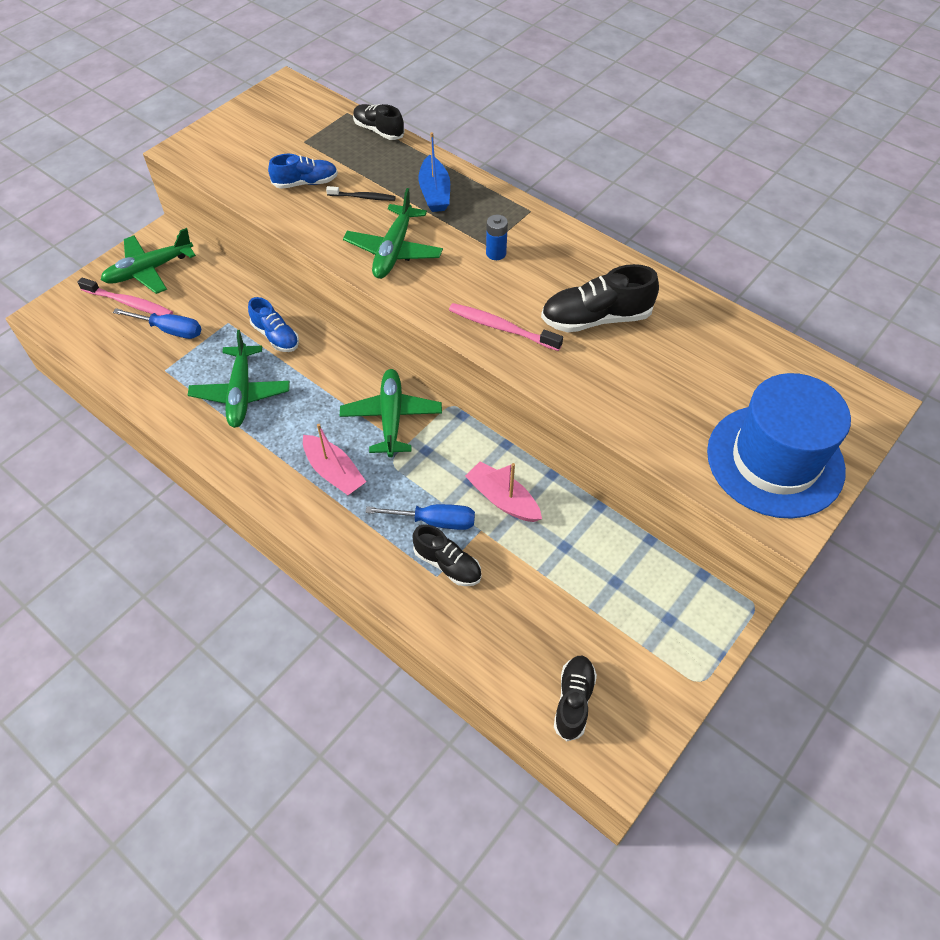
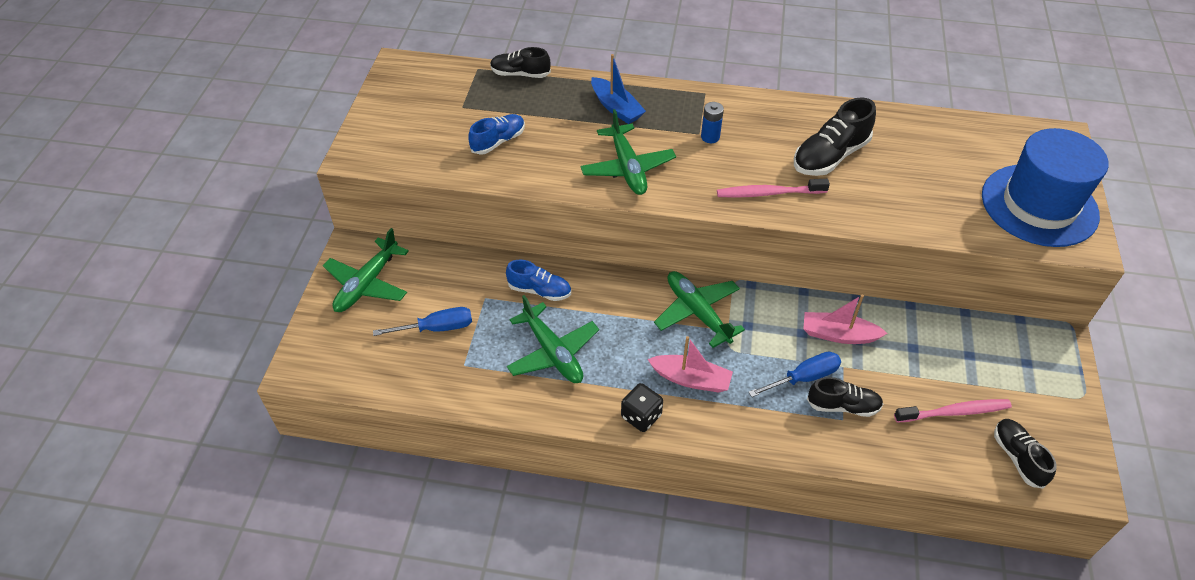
camera: 30 degrees left, 5 degrees down
(129, 303) = (375, 321): pink toothbrush -> pink toothbrush (954, 412)
(265, 482) = (641, 416): none -> black dice
(363, 197) = (560, 134): black toothbrush -> none

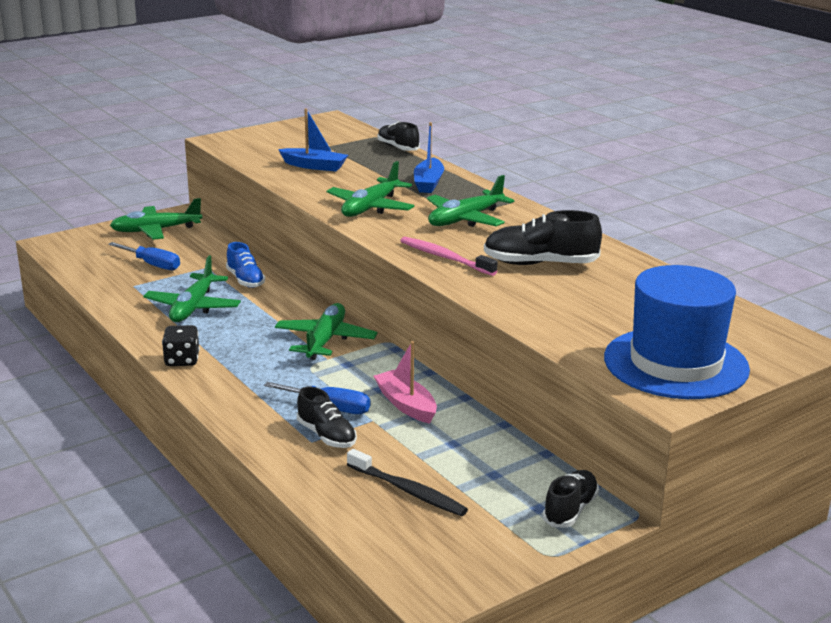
camera: 45 degrees right, 25 degrees down
(498, 141) = (314, 166): blue shoe -> blue boat
(691, 379) = (250, 364): pink boat -> none
(710, 137) = (465, 219): blue battery -> green plane
(954, 412) = (408, 491): pink toothbrush -> black toothbrush
(1018, 457) = (405, 544): black shoe -> black shoe (570, 510)

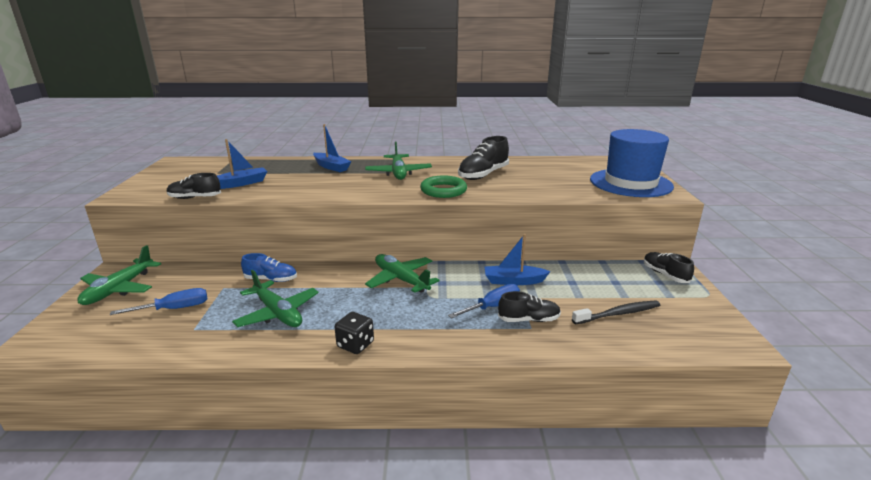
camera: 55 degrees left, 0 degrees up
(370, 207) = (338, 187): green plane -> none
(398, 148) = (264, 159): black shoe -> black shoe (195, 198)
(406, 405) = (513, 281): pink boat -> blue boat
(445, 258) = (443, 190): pink toothbrush -> green ring

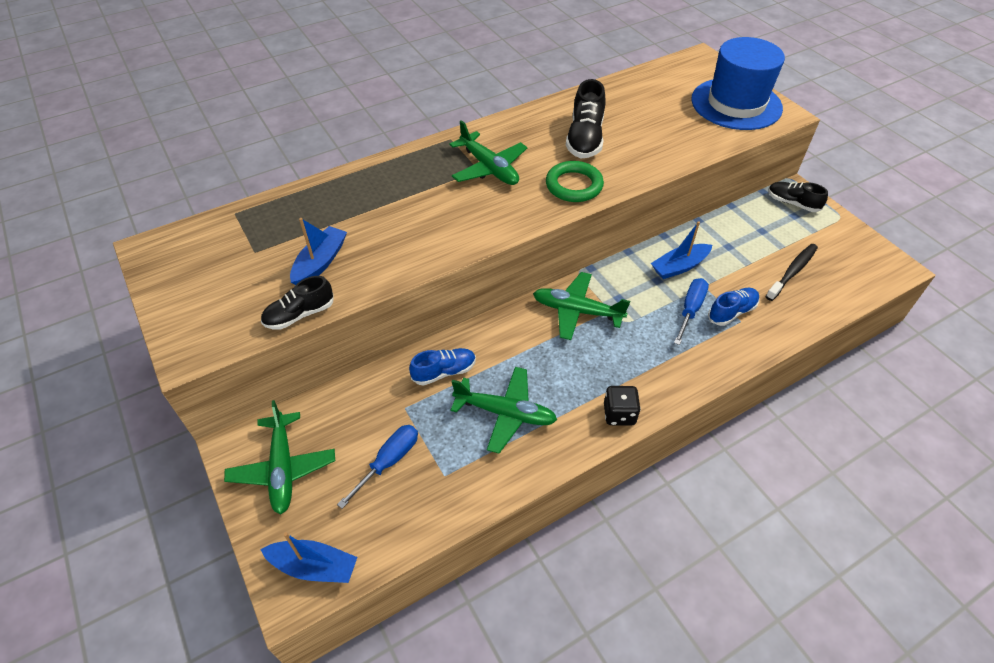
camera: 30 degrees left, 25 degrees up
(331, 167) = (393, 184): blue boat -> blue boat (314, 566)
(528, 320) = (731, 312): black shoe -> blue shoe

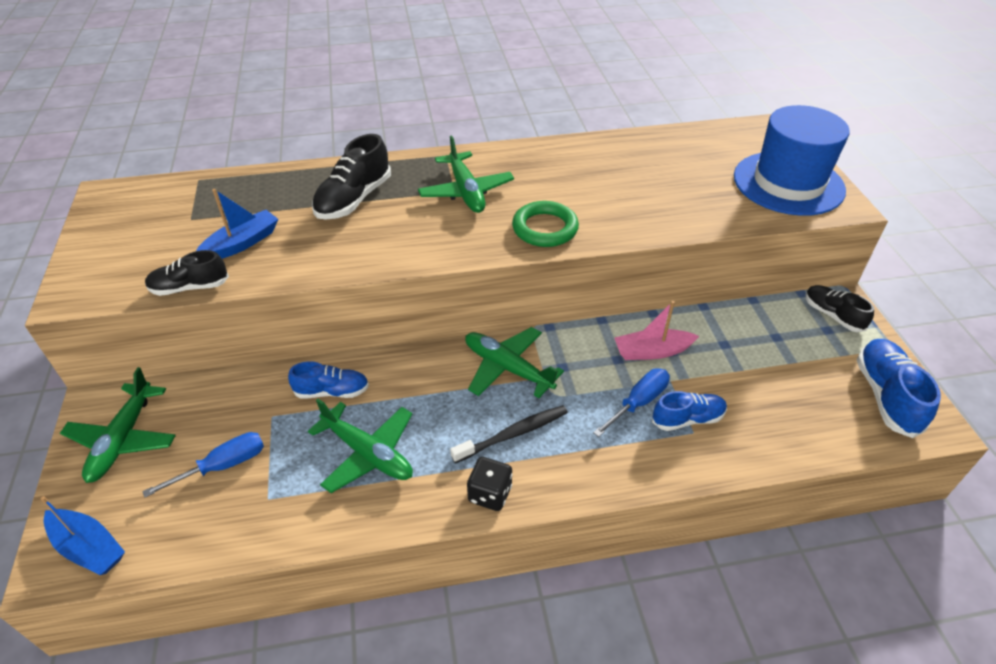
camera: 20 degrees right, 5 degrees down
(585, 138) = (587, 184): black shoe -> black shoe (354, 199)
(679, 267) = (652, 351): blue boat -> pink boat
(792, 272) = (790, 393): black toothbrush -> black toothbrush (513, 434)
(856, 255) = (886, 396): none -> blue shoe

